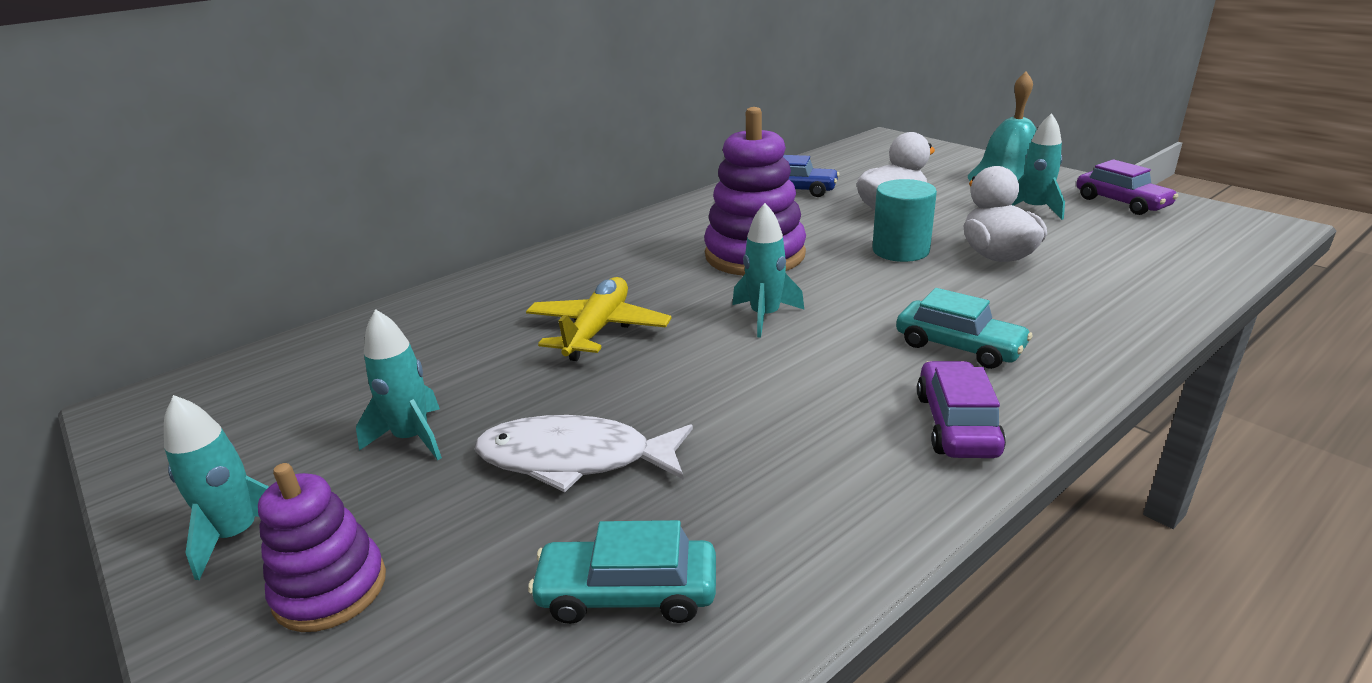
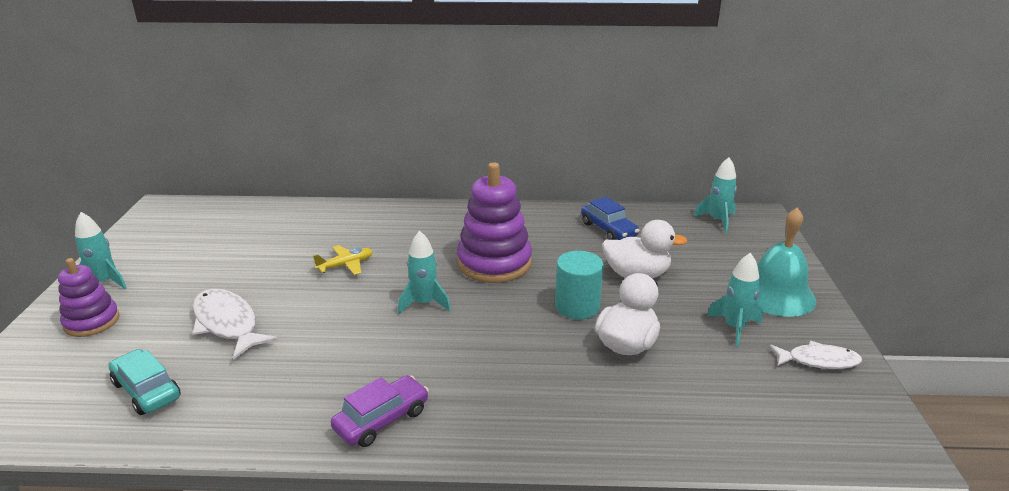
camera: 40 degrees right, 0 degrees up
(412, 438) = (202, 276): turquoise rocket -> turquoise rocket (717, 221)
(598, 330) = (346, 265): yellow plane -> yellow plane, size x0.64
(959, 346) = (474, 383): turquoise car -> none
(1121, 203) = (818, 360): purple car -> white fish

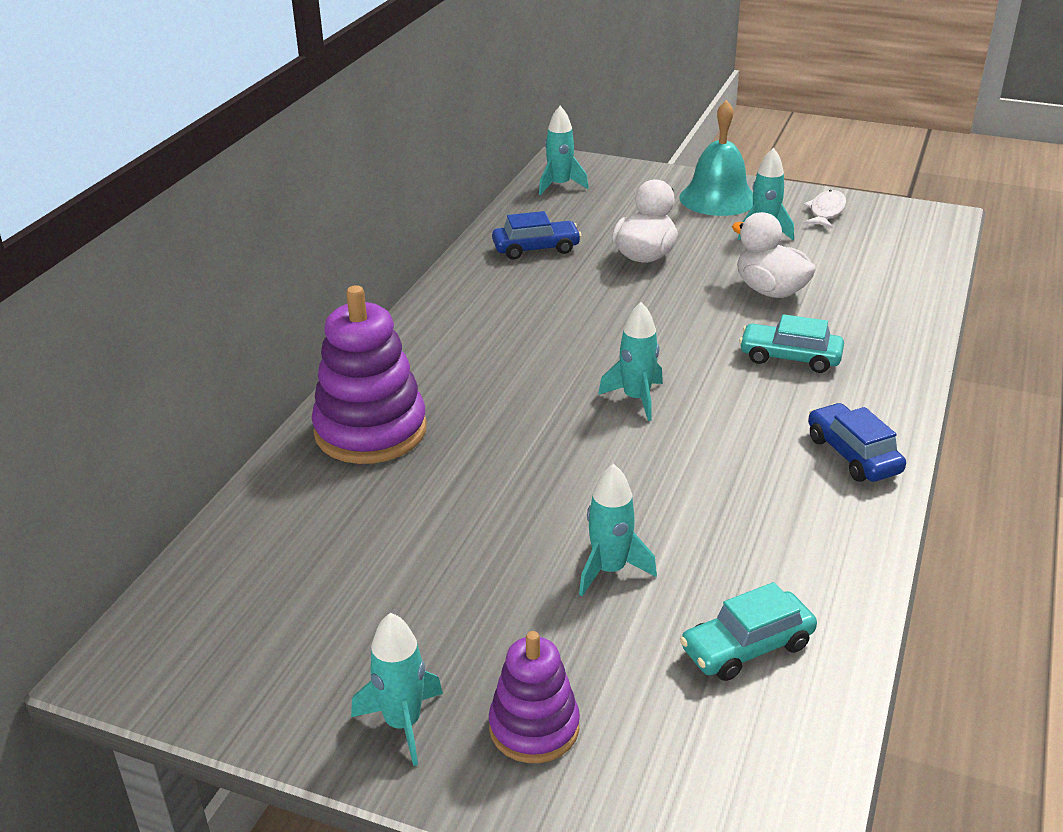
camera: 70 degrees left, 5 degrees up
(227, 324) = (609, 570): white fish -> turquoise rocket
(346, 265) = (503, 451): yellow plane -> none
(382, 420) = (853, 455): purple car -> blue car
(494, 263) = (568, 336): purple stacking toy -> purple stacking toy (370, 431)
(519, 368) = (790, 357): none -> turquoise car
(577, 306) = (690, 302): turquoise cylinder -> none

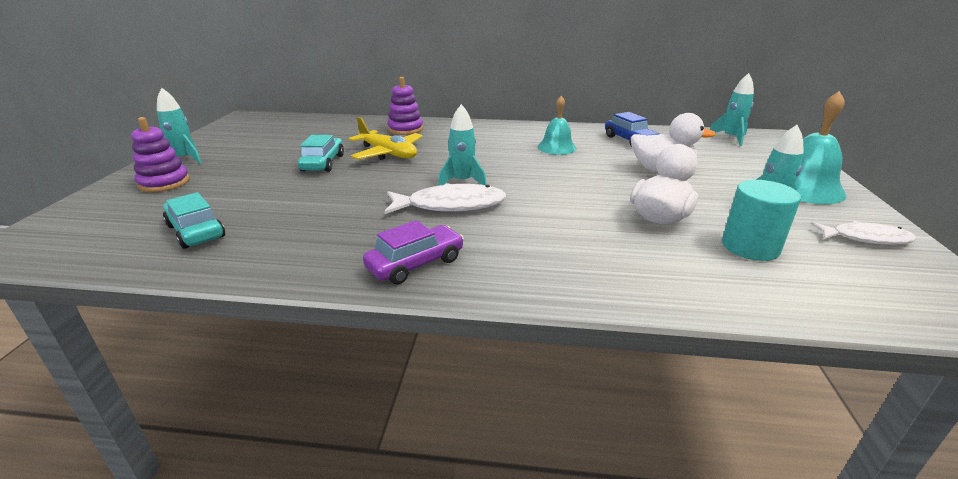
camera: 75 degrees right, 5 degrees down
(370, 431) = (405, 129): purple stacking toy -> purple stacking toy, size x0.60
(492, 457) = (388, 153): none -> yellow plane
(536, 306) = (556, 147): none -> turquoise bell
(609, 570) = (282, 189): turquoise rocket -> none
(709, 416) = (451, 205): none -> white fish
(790, 357) = (553, 231): turquoise car -> turquoise car (323, 163)
(835, 265) = (750, 247): none -> turquoise cylinder
(853, 455) = (415, 264): blue car -> purple car

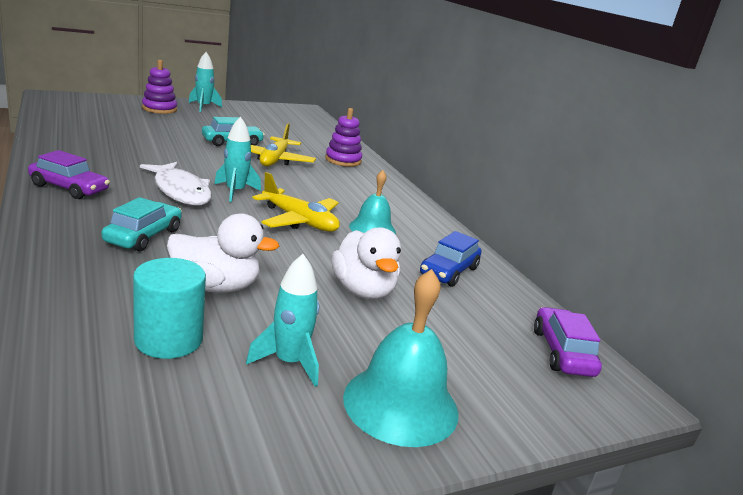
camera: 55 degrees right, 5 degrees down
(196, 231) = (92, 127): turquoise car -> turquoise car (143, 236)
(536, 168) = (299, 221): none -> yellow plane
(730, 138) = (562, 352): turquoise rocket -> purple car
(865, 238) = (243, 440): white fish -> none

